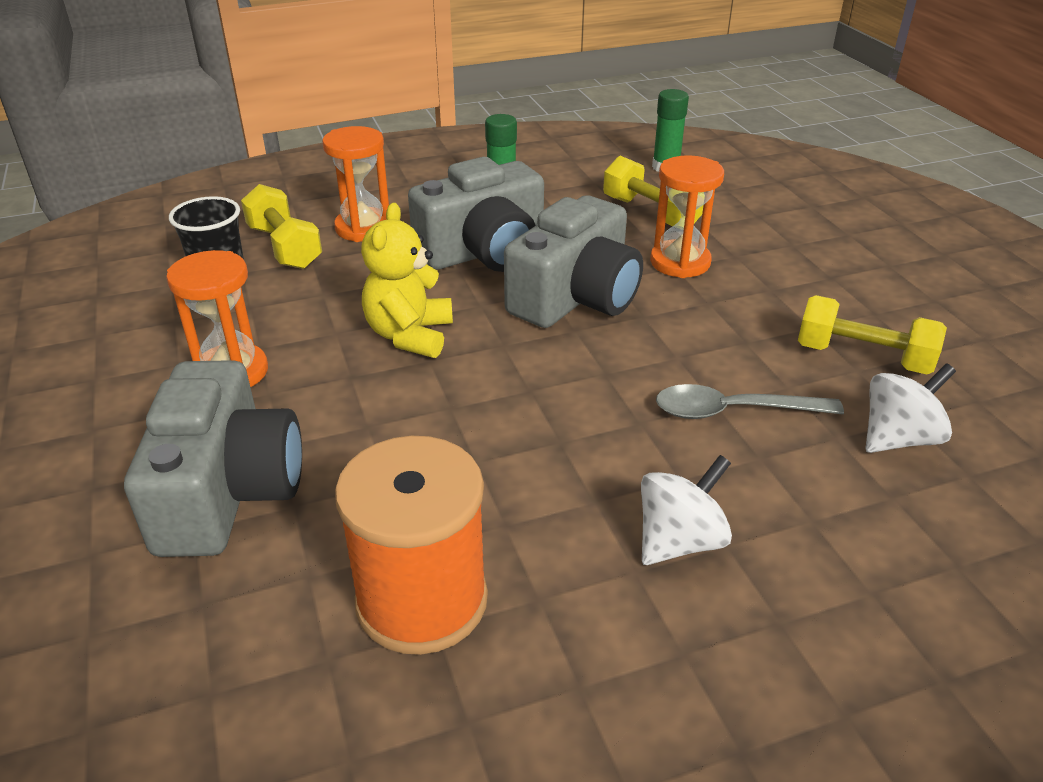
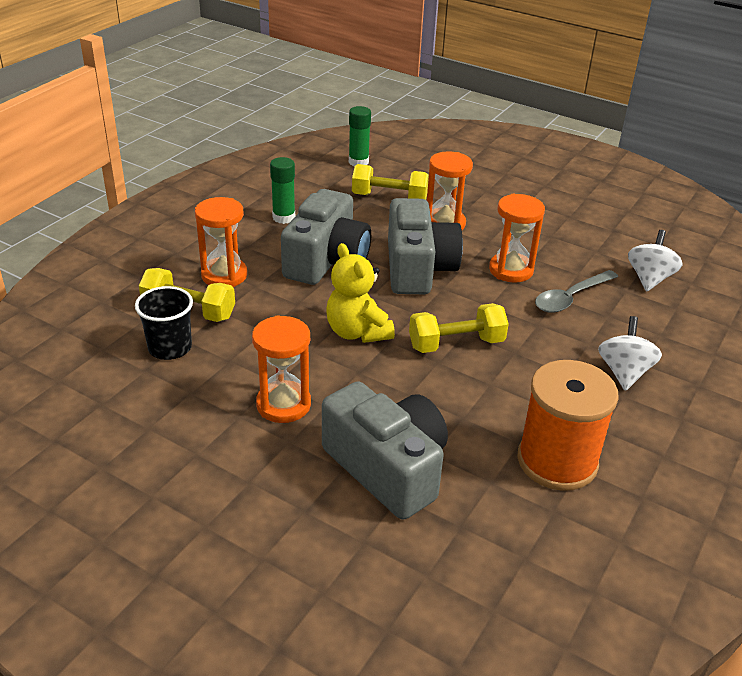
camera: 40 degrees left, 0 degrees up
(694, 345) = (511, 270): none -> orange hourglass
(862, 357) = (591, 243): yellow dumbbell -> yellow dumbbell (456, 344)

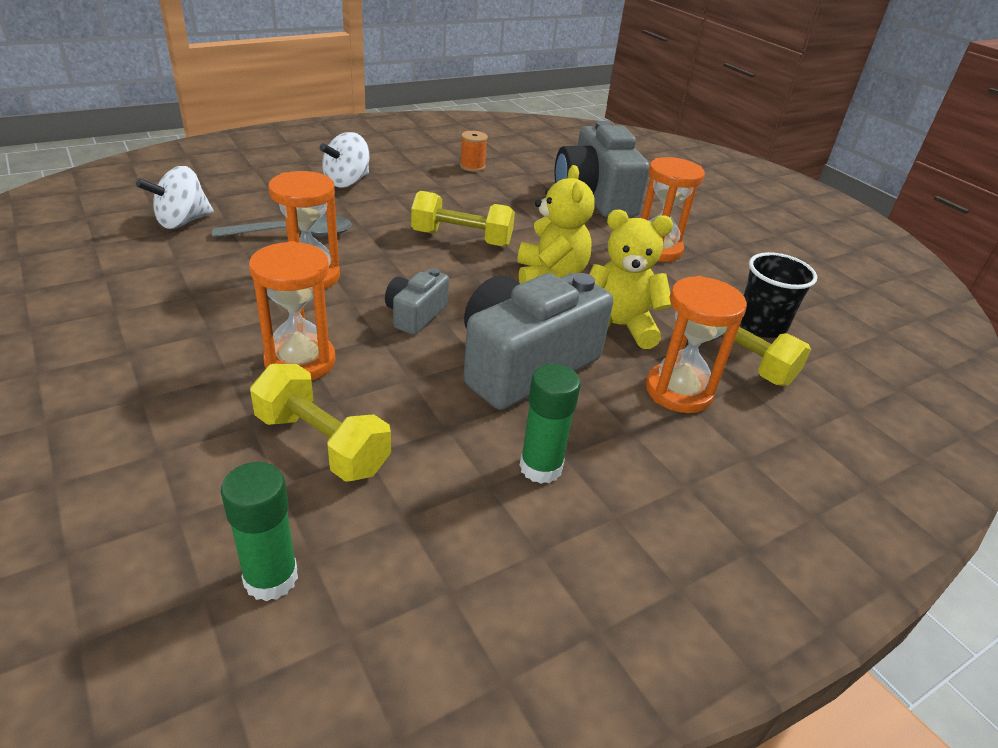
camera: 155 degrees left, 0 degrees up
(282, 306) = (617, 327): none -> yellow teddy bear
(418, 268) = (415, 315): grey camera -> grey camera, size x0.49
(557, 461) = (472, 166): orange spool -> orange spool, size x0.42

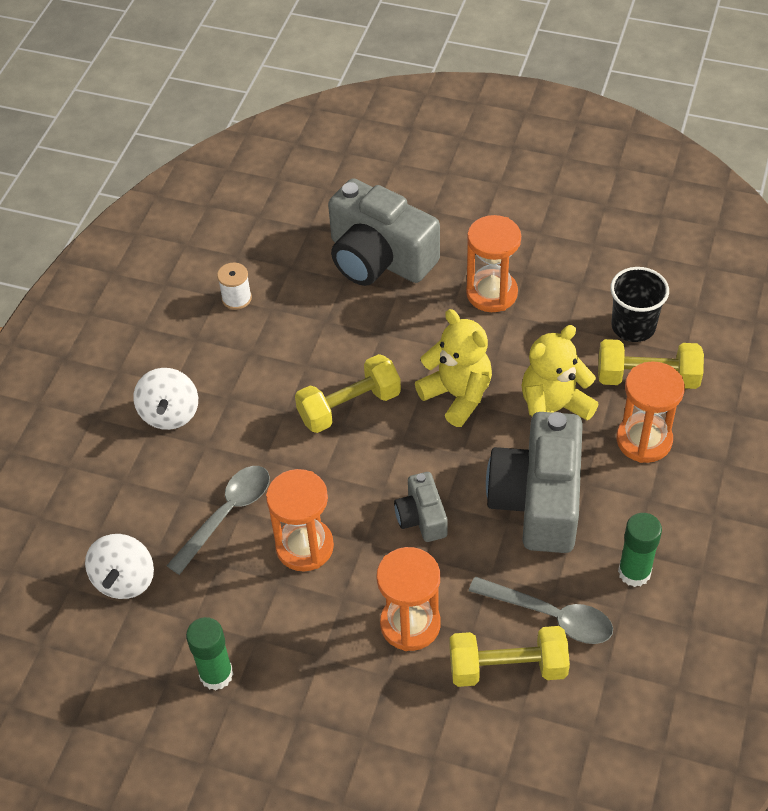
camera: 35 degrees left, 15 degrees up
(271, 578) = (593, 761): green glue stick -> green glue stick (216, 674)
(416, 439) = (551, 616): none -> grey spoon
(472, 166) = (236, 298): orange spool -> white spool

